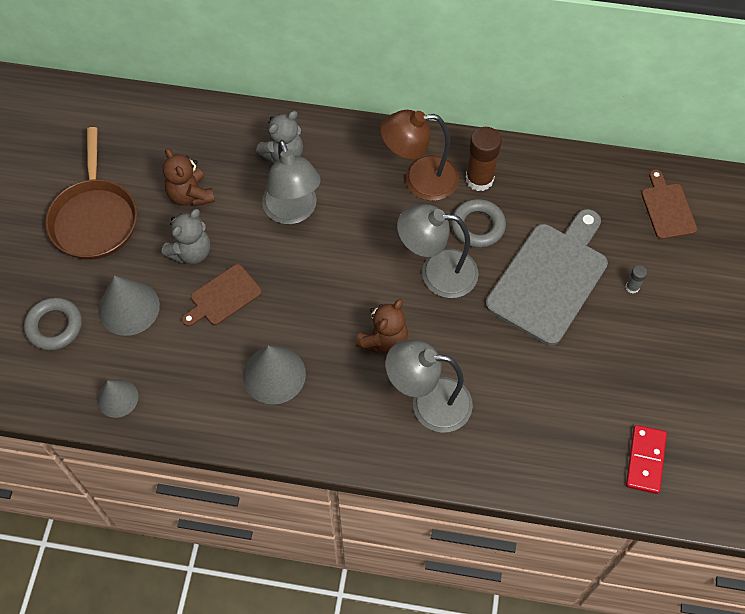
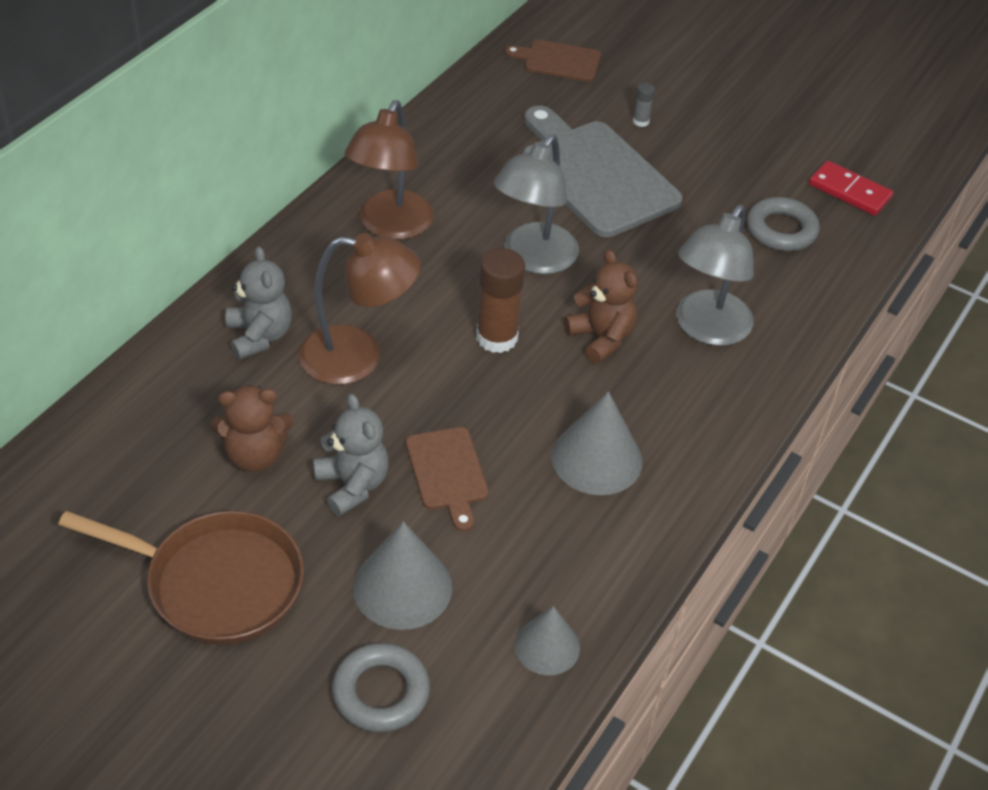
camera: 70 degrees left, 15 degrees down
(293, 212) = (358, 357): grey lamp -> brown lamp
(478, 226) = (490, 203): grey ring -> grey ring (781, 230)
(479, 179) = (425, 178): brown glue stick -> brown glue stick (497, 337)

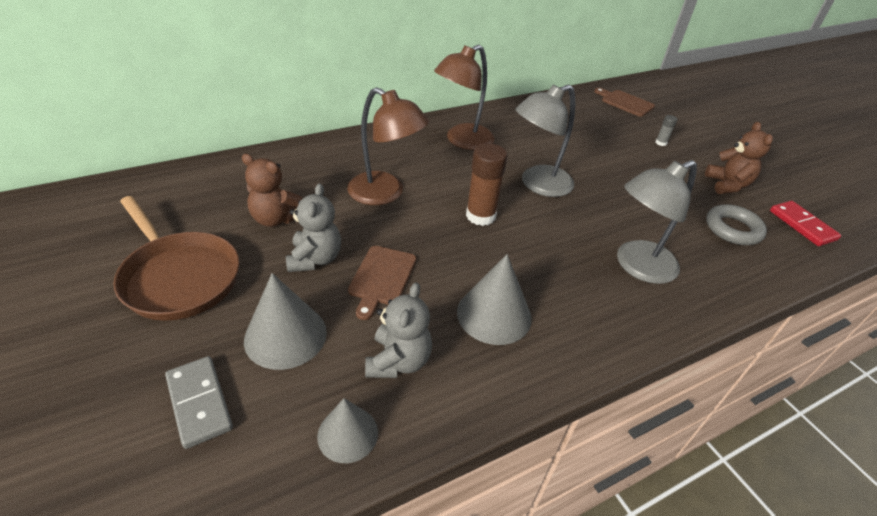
camera: 30 degrees right, 5 degrees down
(259, 336) = (340, 163): grey teddy bear -> grey teddy bear (398, 361)
(381, 692) = (199, 402): grey ring -> grey domino
(595, 174) = (612, 158): grey cutting board -> none
(601, 338) = (553, 242): brown teddy bear -> brown teddy bear (727, 185)

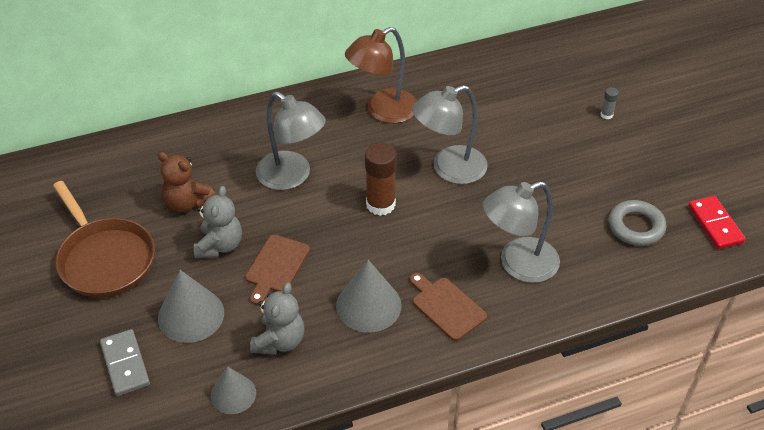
camera: 10 degrees right, 5 degrees up
(385, 194) = (292, 177): brown lamp -> grey lamp
(625, 102) = (588, 54): brown cutting board -> brown cutting board (446, 306)
(727, 185) = (657, 173): brown teddy bear -> none

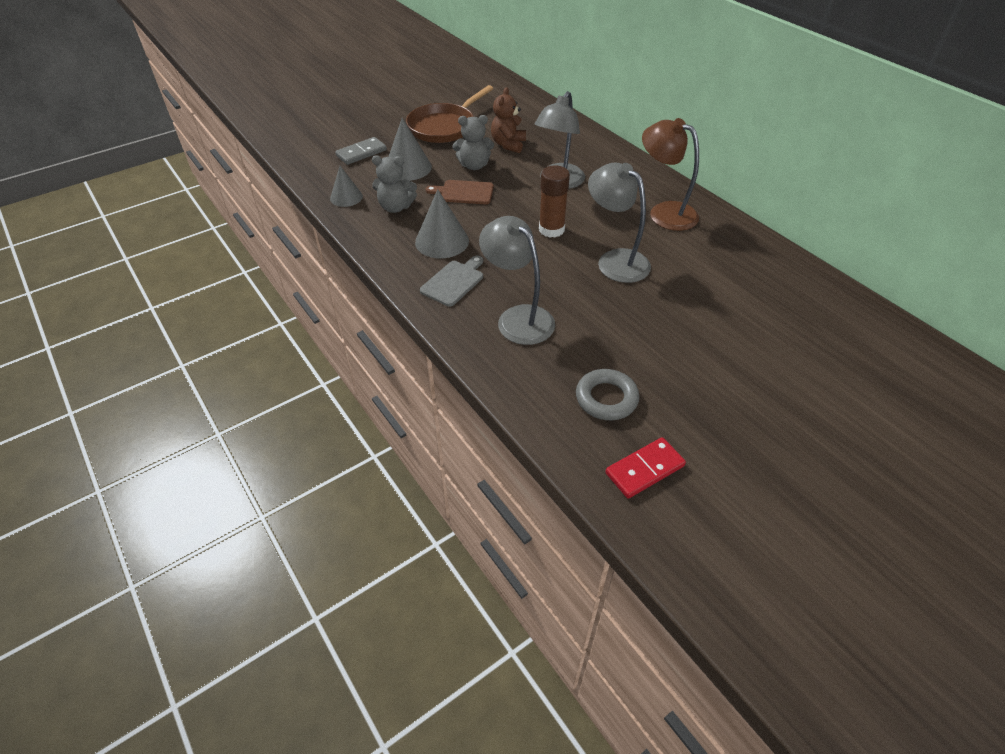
camera: 75 degrees right, 0 degrees up
(446, 306) = (454, 282): brown cutting board -> grey cutting board
(606, 115) = (767, 360): grey glue stick -> none

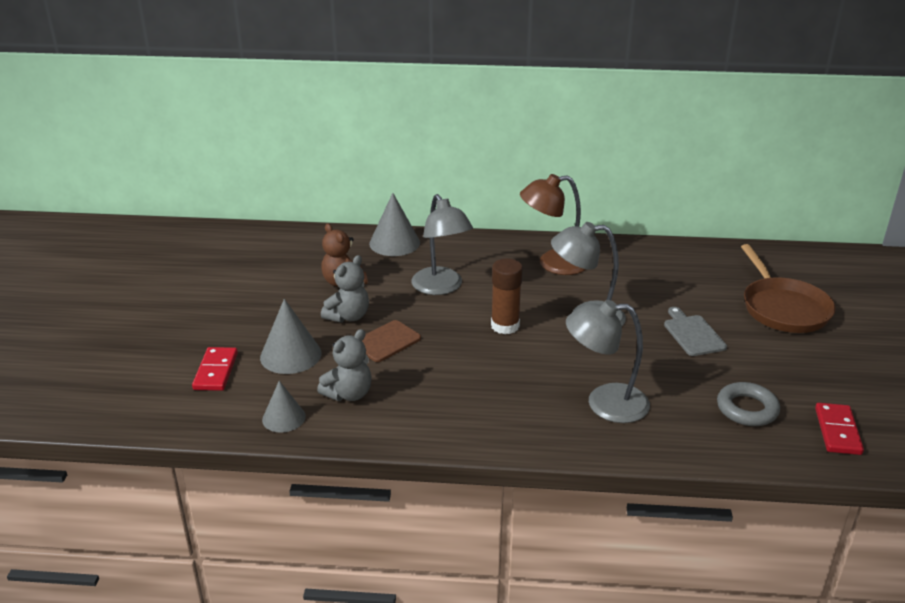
camera: 50 degrees left, 15 degrees down
(361, 153) = (216, 371): grey domino -> red domino
(442, 241) = (443, 392): grey cone -> grey cone (394, 243)
(444, 127) = (253, 300): brown pan -> brown pan (783, 308)
(454, 282) = (513, 414): grey cutting board -> grey cutting board (693, 334)

